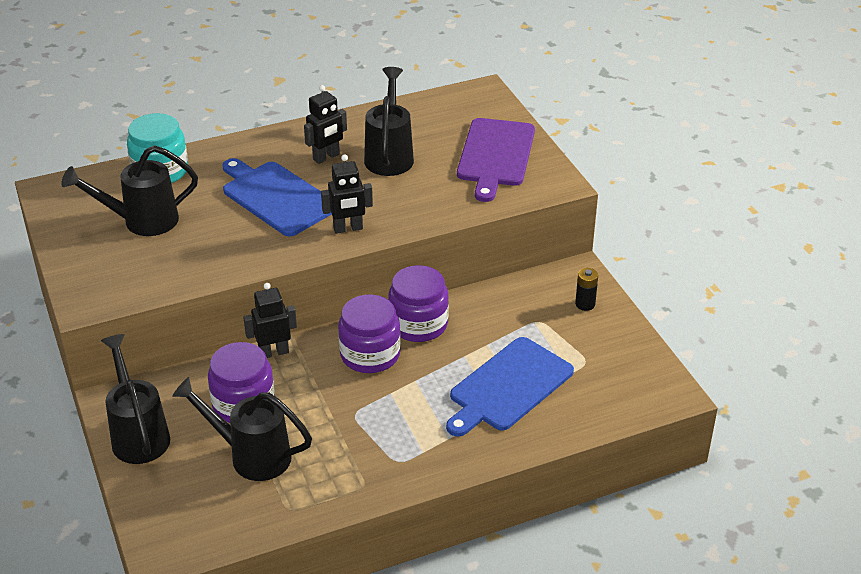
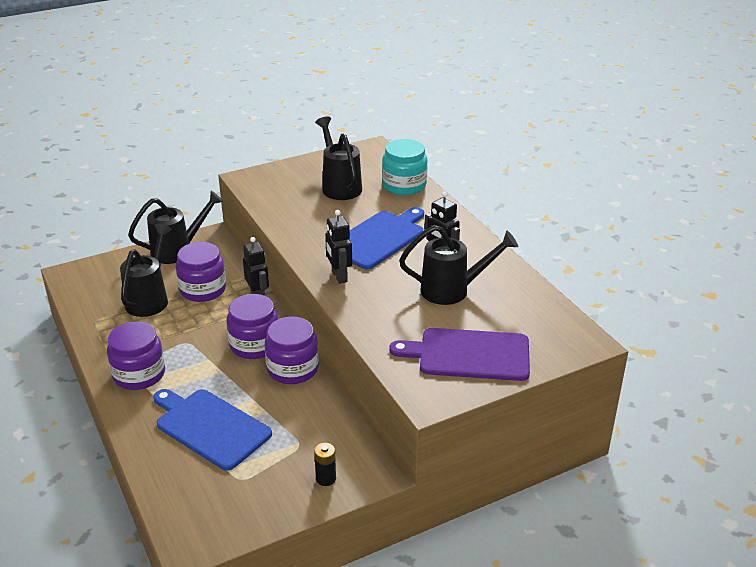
camera: 85 degrees right, 5 degrees down
(411, 453) = (139, 374): none -> purple jar

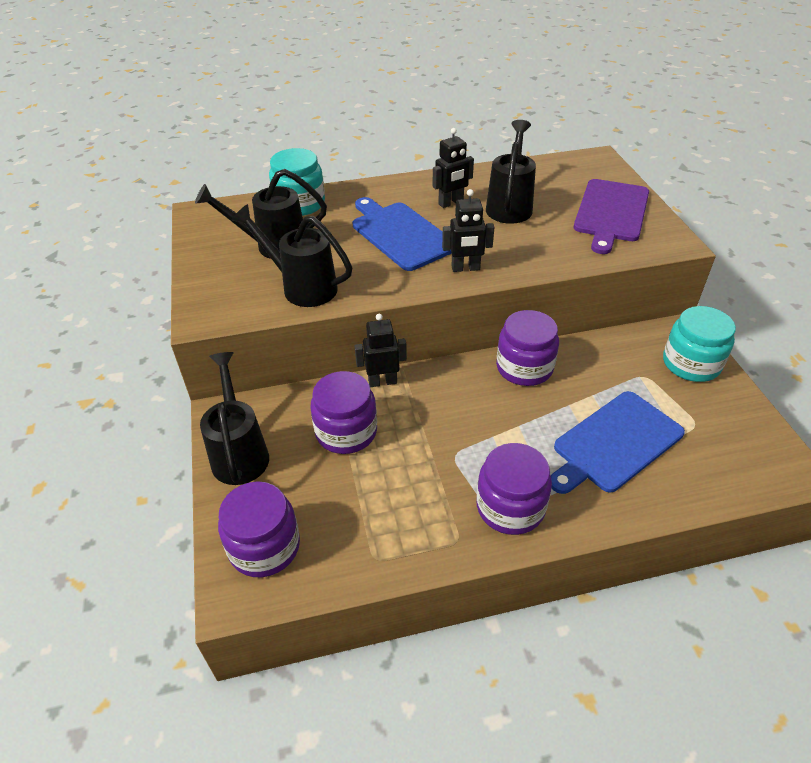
camera: 75 degrees left, 10 degrees up
(149, 299) = (346, 489): black watering can -> black watering can (302, 287)
(254, 345) = (475, 393): purple jar -> purple jar (264, 547)
(326, 478) = (691, 363): black battery -> turquoise jar

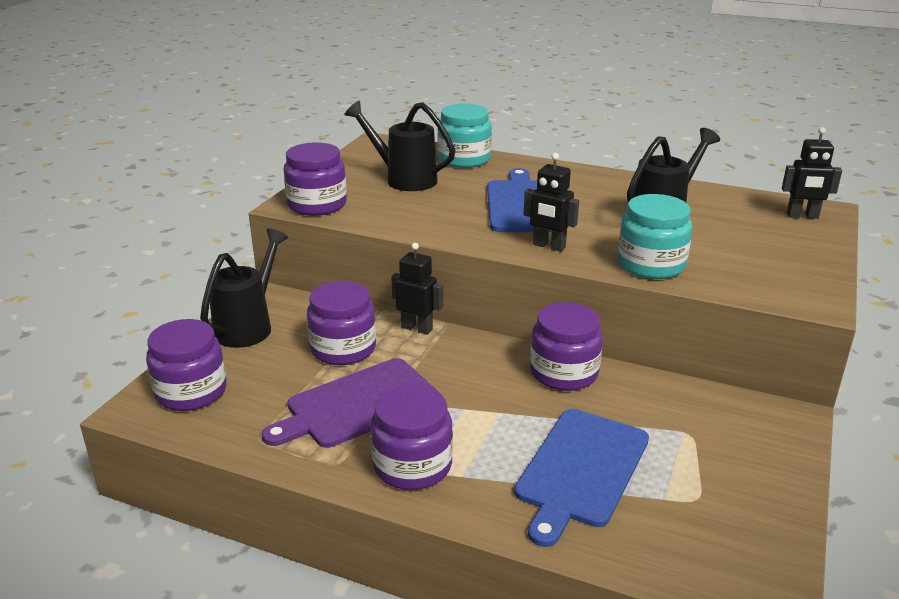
camera: 35 degrees right, 15 degrees down
(228, 307) = (317, 205): none -> purple jar
(302, 287) = (389, 211): black watering can -> none
(451, 203) = (604, 197): black robot -> black robot (802, 216)
(611, 213) = (771, 255): purple cutting board -> purple cutting board (358, 404)
(614, 443) = (580, 470): blue cutting board -> blue cutting board turned 60 degrees counterclockwise
(691, 363) = (763, 448): turquoise jar -> turquoise jar (651, 265)

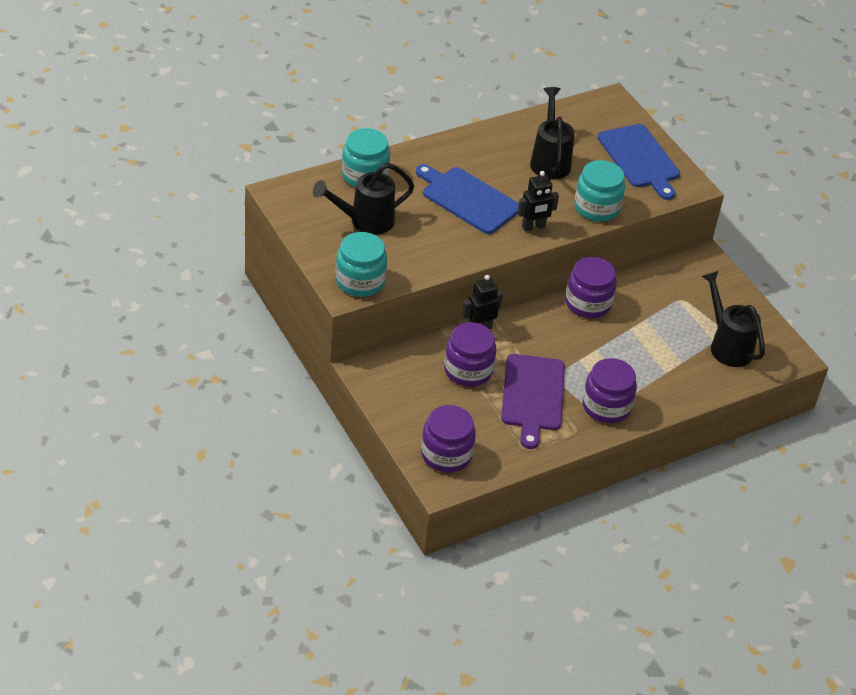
camera: 55 degrees left, 15 degrees up
(248, 326) = (393, 396): black watering can -> black watering can (727, 345)
(317, 205) = (360, 281): purple jar -> turquoise jar
(580, 470) = (668, 353): blue cutting board -> blue cutting board (640, 159)
(802, 216) = (609, 113): black robot -> none

